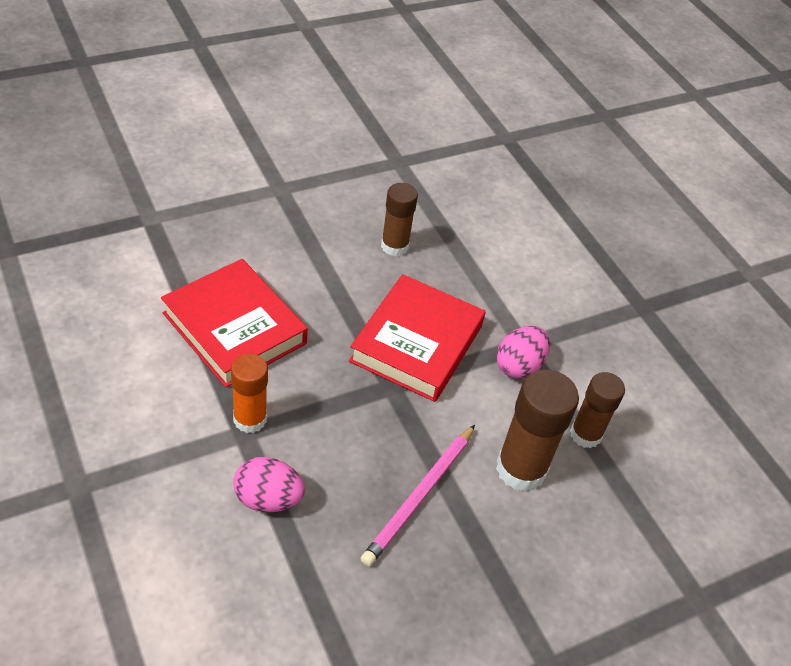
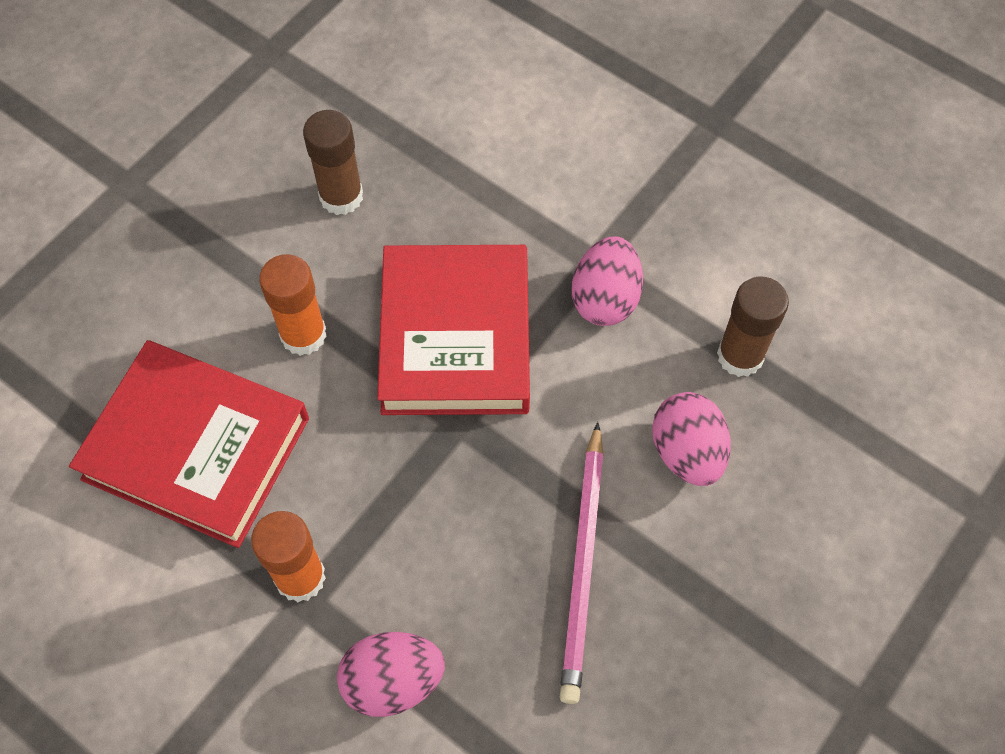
camera: 20 degrees left, 15 degrees up
(330, 302) = (303, 335): none -> orange glue stick
(521, 469) = (687, 452): brown glue stick -> pink egg

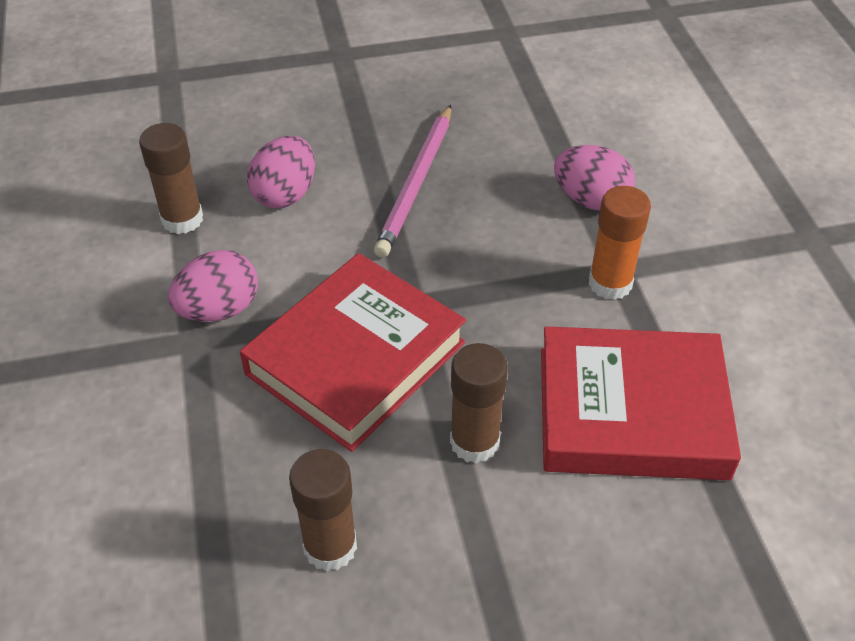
camera: 140 degrees left, 15 degrees down
(196, 448) = (631, 412): red book -> red book turned 60 degrees counterclockwise
(303, 335) = (474, 442): orange glue stick -> brown glue stick
(583, 565) = (416, 183): pink pencil -> pink pencil turned 150 degrees clockwise

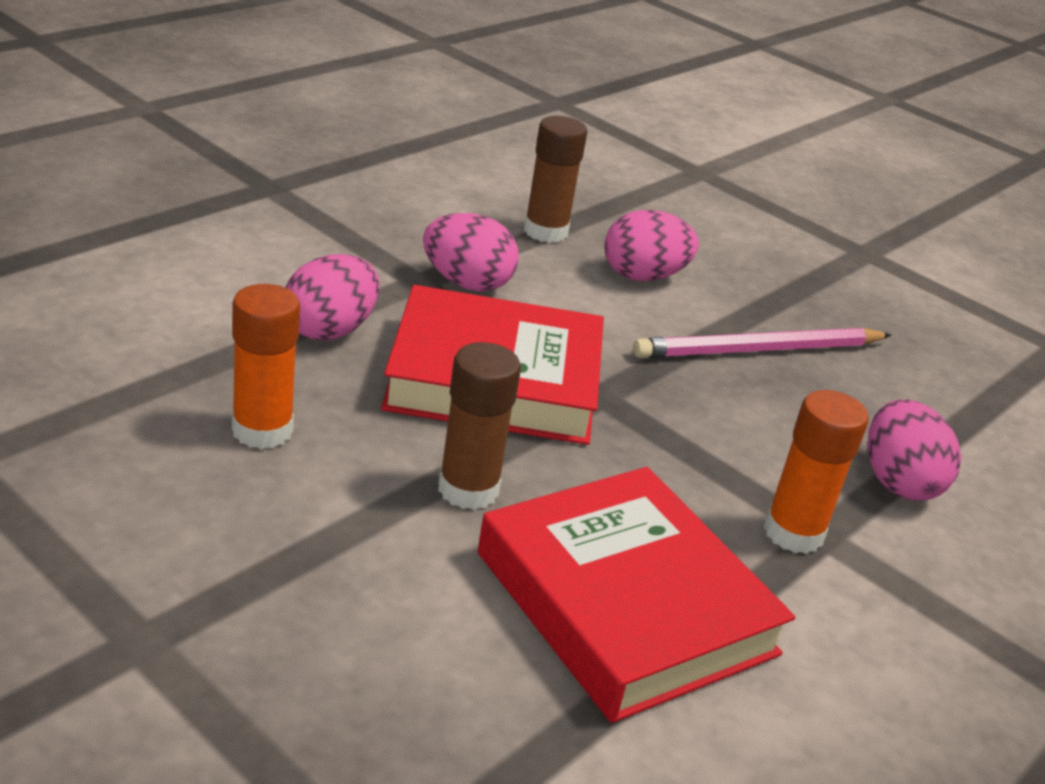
camera: 50 degrees right, 15 degrees down
(223, 437) = (330, 330): none -> pink egg
(330, 546) = (262, 430): brown glue stick -> orange glue stick

